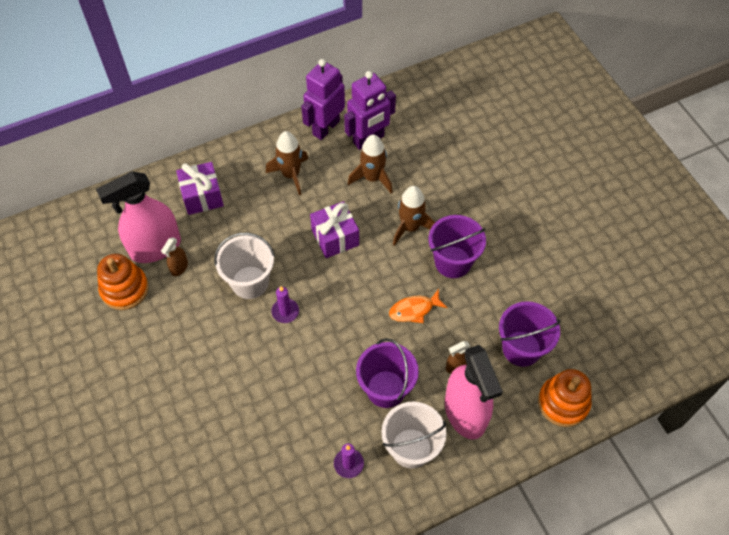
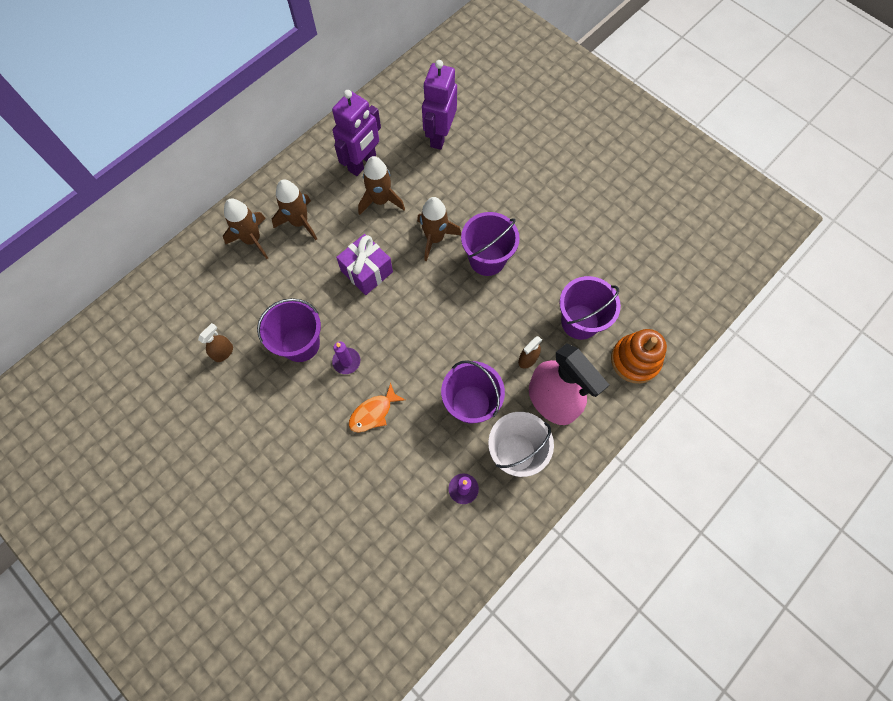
camera: 20 degrees left, 10 degrees up
(124, 289) = (176, 393): orange stacking toy -> none
(155, 247) = (191, 340): pink spray bottle -> none
(179, 267) = (223, 352): brown spray bottle -> brown spray bottle turned 150 degrees counterclockwise
(202, 196) = (219, 272): purple gift -> none
(243, 177) = (252, 240): none -> brown rocket
(250, 282) = (300, 344): white bucket -> purple bucket
(325, 128) = (316, 164): purple robot -> purple robot (439, 136)
(414, 310) = (468, 318): orange fish -> orange fish (373, 413)

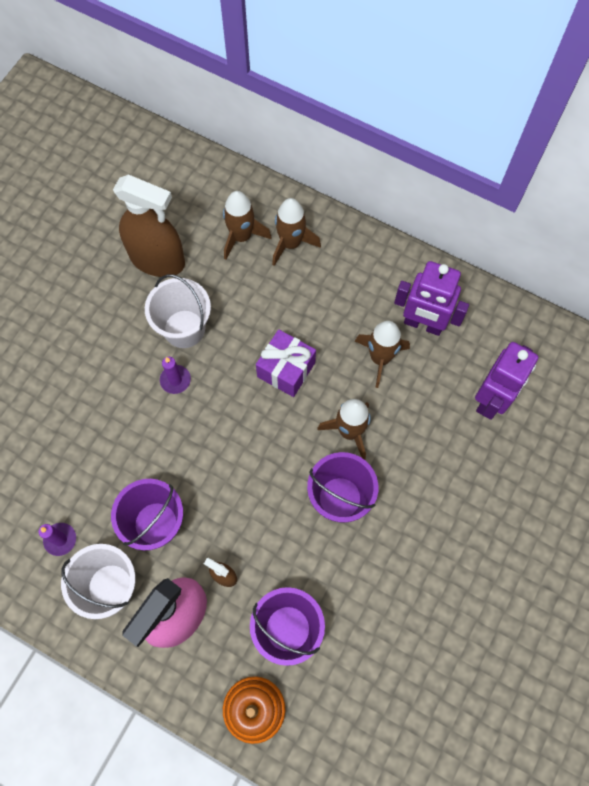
camera: 75 degrees right, 0 degrees up
(223, 352) = (157, 260): brown spray bottle -> brown spray bottle, size x2.38
(300, 222) = (326, 283): brown rocket -> brown rocket (241, 237)
(300, 344) = (184, 329): purple bucket -> white bucket
(373, 413) = (124, 424): orange fish -> none
(439, 136) = (491, 400): purple robot -> purple robot turned 120 degrees clockwise

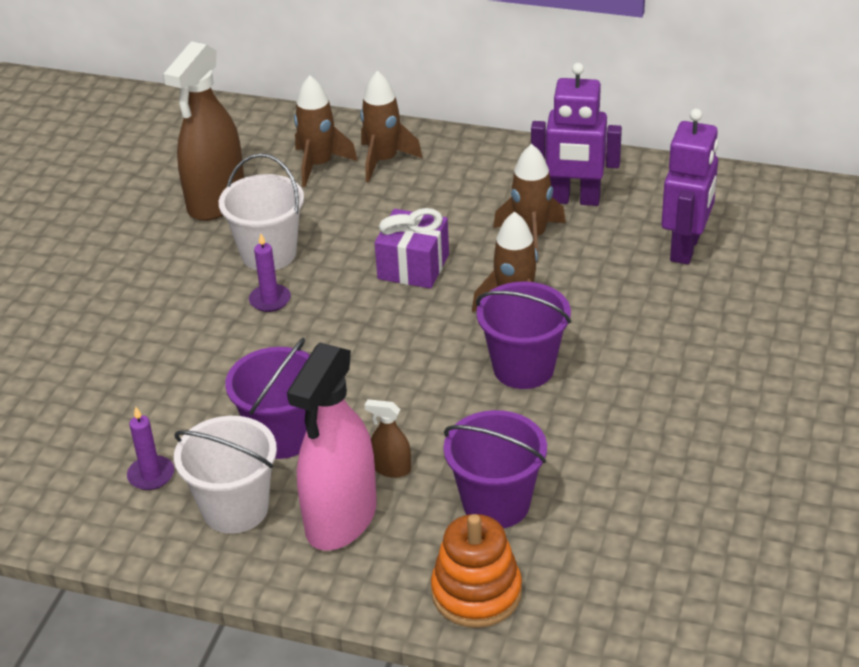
camera: 10 degrees left, 30 degrees down
(157, 260) = (216, 201): brown spray bottle -> brown spray bottle turned 105 degrees clockwise

